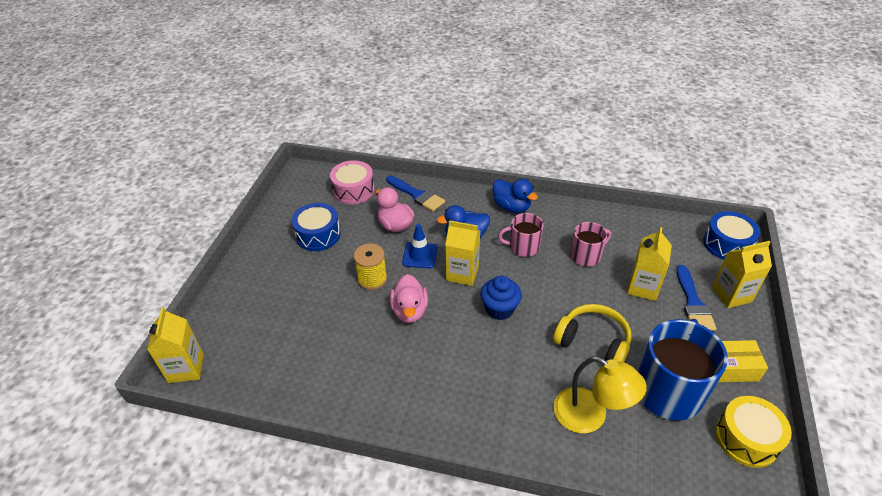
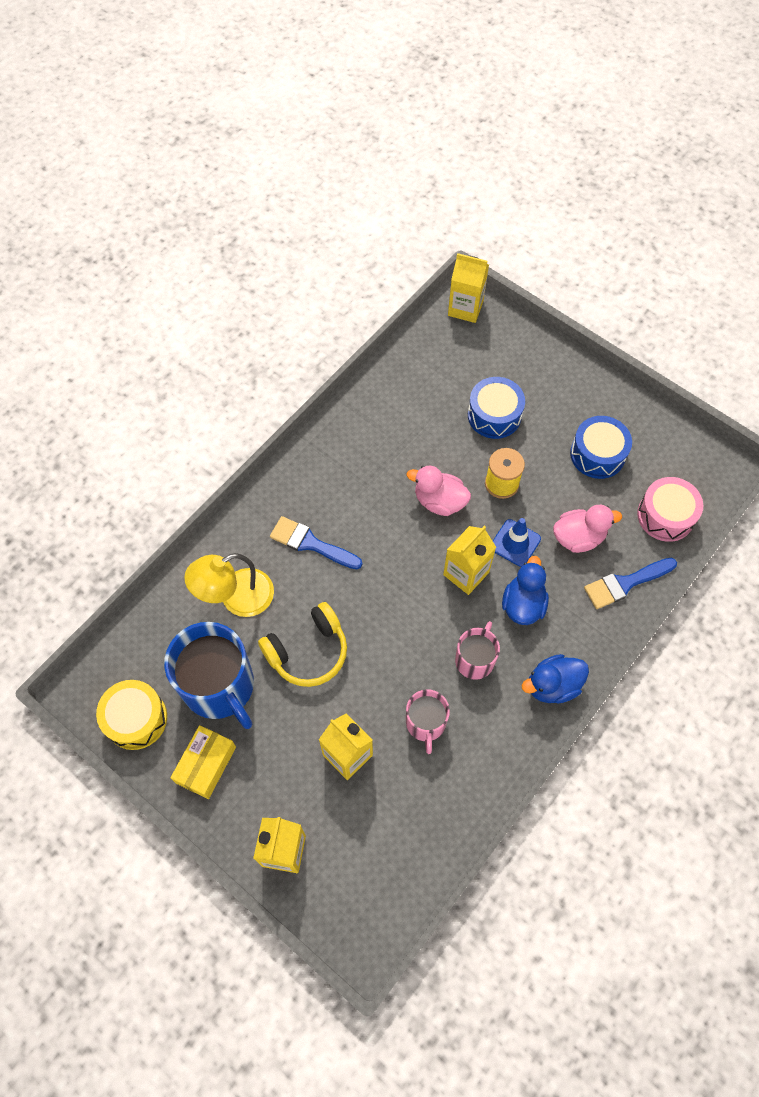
camera: 115 degrees right, 20 degrees up
(499, 309) = (397, 585): blue cupcake -> none
(693, 303) = (297, 795): blue brush -> blue brush (311, 543)
(727, 244) = (357, 918): blue drum -> blue drum (494, 415)

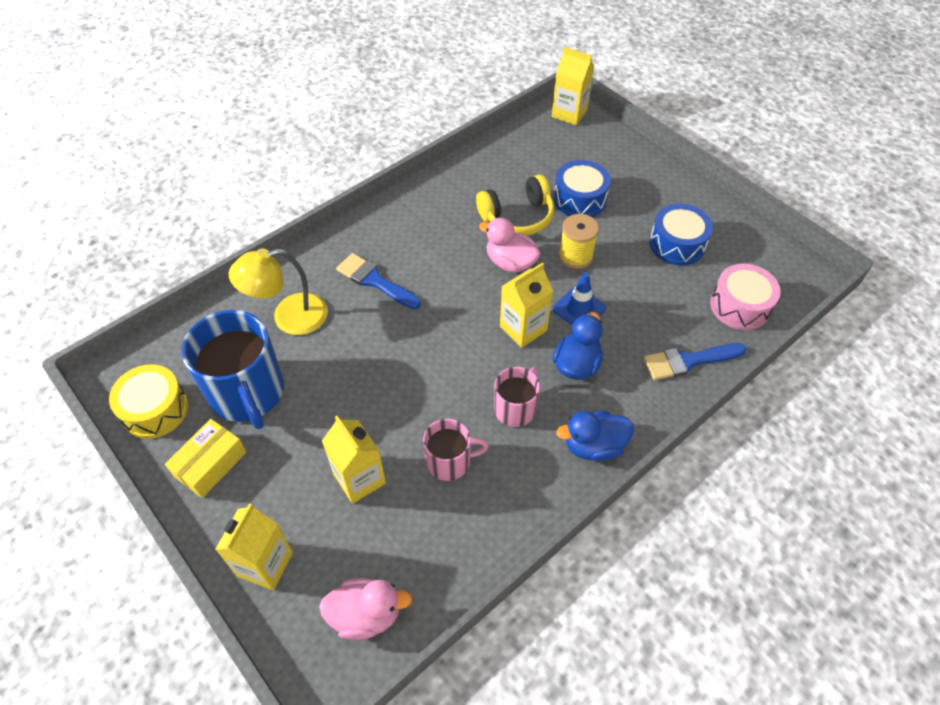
camera: 10 degrees right, 10 degrees down
(308, 651) = (345, 375): yellow headphones -> yellow headphones (517, 217)
(425, 723) = (450, 461): pink mug -> pink mug turned 105 degrees counterclockwise
(578, 537) = (645, 313): pink duck -> pink duck (366, 615)

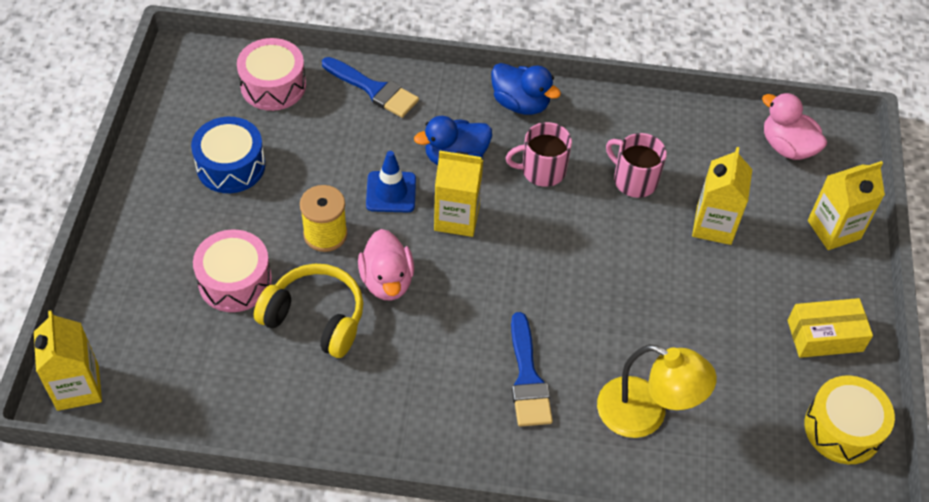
camera: 135 degrees left, 0 degrees up
(247, 393) = (746, 371): blue mug -> none
(579, 199) = (235, 281): blue drum -> pink drum

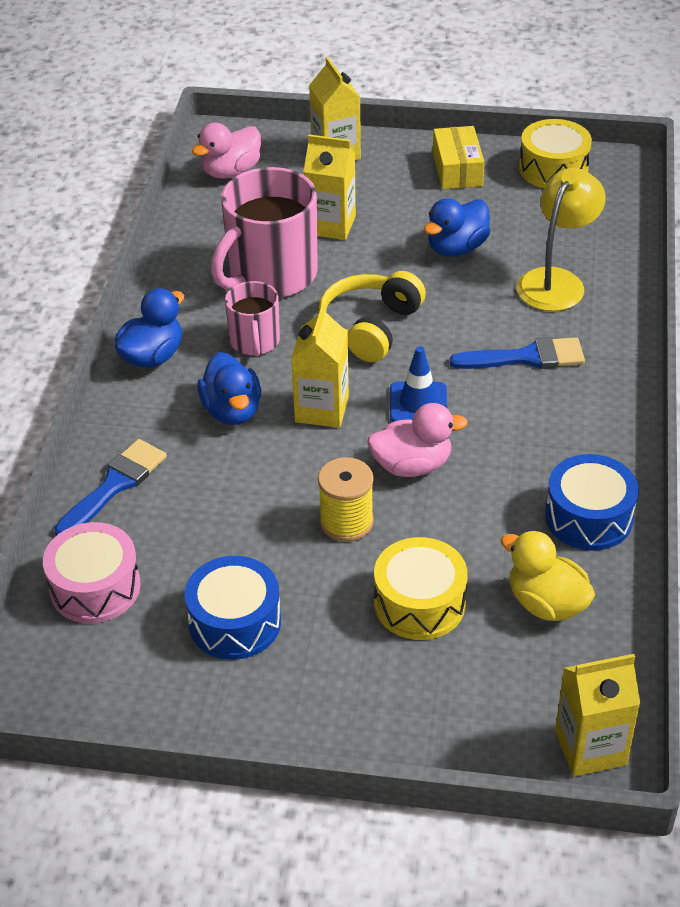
camera: 85 degrees left, 10 degrees down
(224, 369) = (546, 603): none -> yellow duck
(235, 281) = (419, 603): pink drum -> yellow drum
(315, 318) = (468, 525): yellow headphones -> yellow headphones (370, 327)
(318, 411) = (588, 517): none -> blue drum
(391, 192) = (283, 465): blue traffic cone -> blue traffic cone (418, 403)
(634, 180) = (271, 275): pink mug -> pink mug, size x1.83
(690, 328) = (456, 248): none -> blue duck

